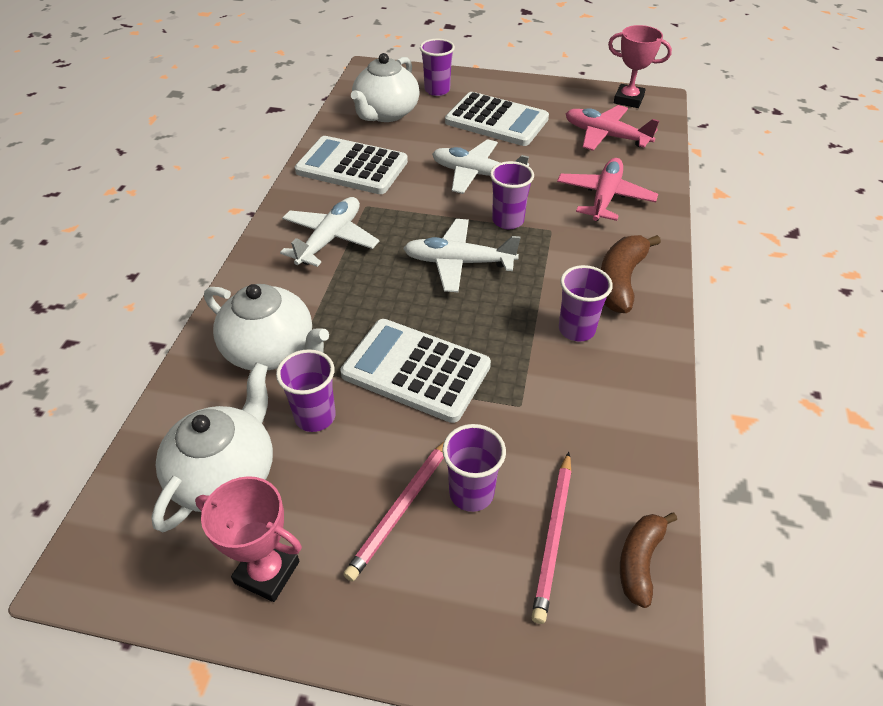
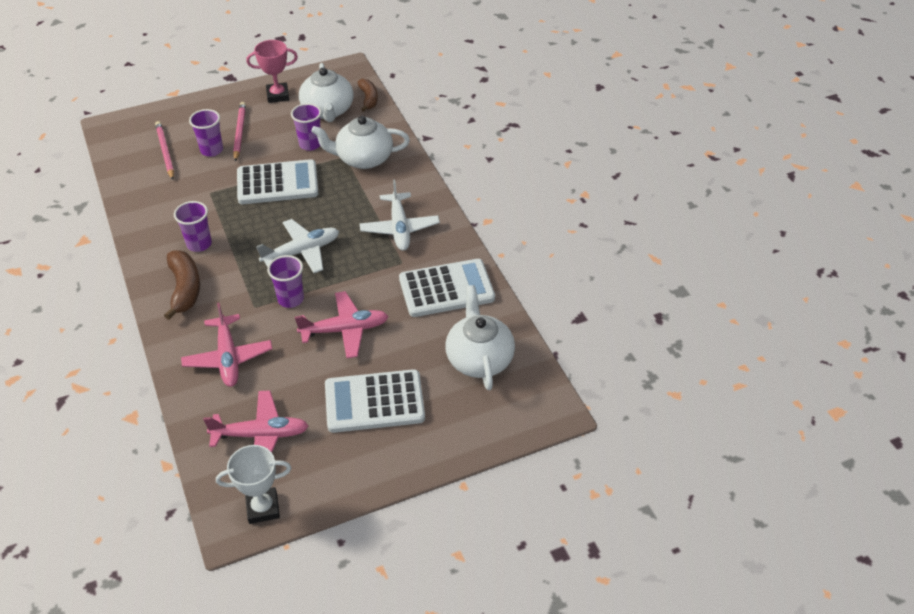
camera: 145 degrees right, 0 degrees up
(437, 90) = (463, 415): purple cup -> none
(476, 174) = (345, 330): white plane -> pink plane
(628, 100) = (263, 508): pink trophy -> white trophy
(640, 561) = (122, 160): brown banana -> brown banana (368, 99)

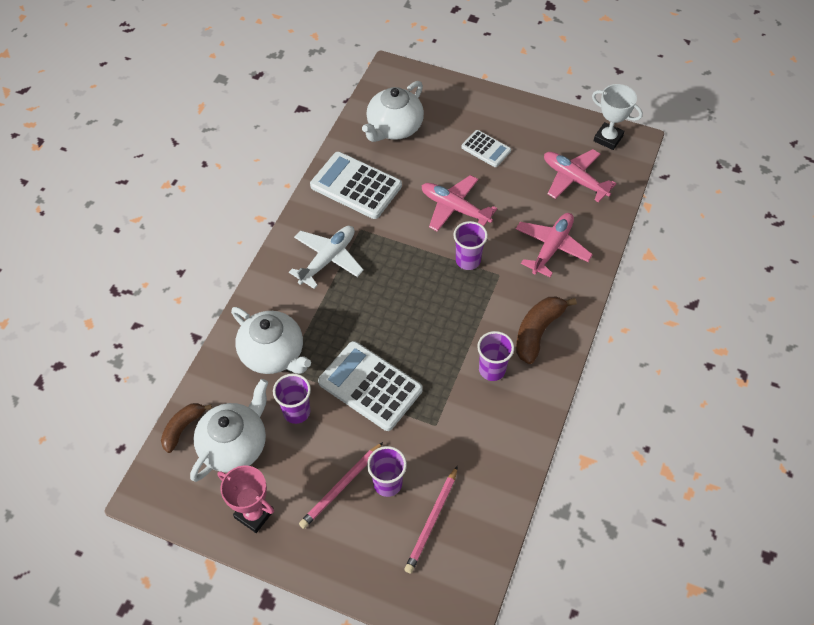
camera: 135 degrees left, 10 degrees up
(302, 252) = (420, 296): white plane -> none
(374, 402) = (486, 149): white calculator -> white calculator, size x0.56

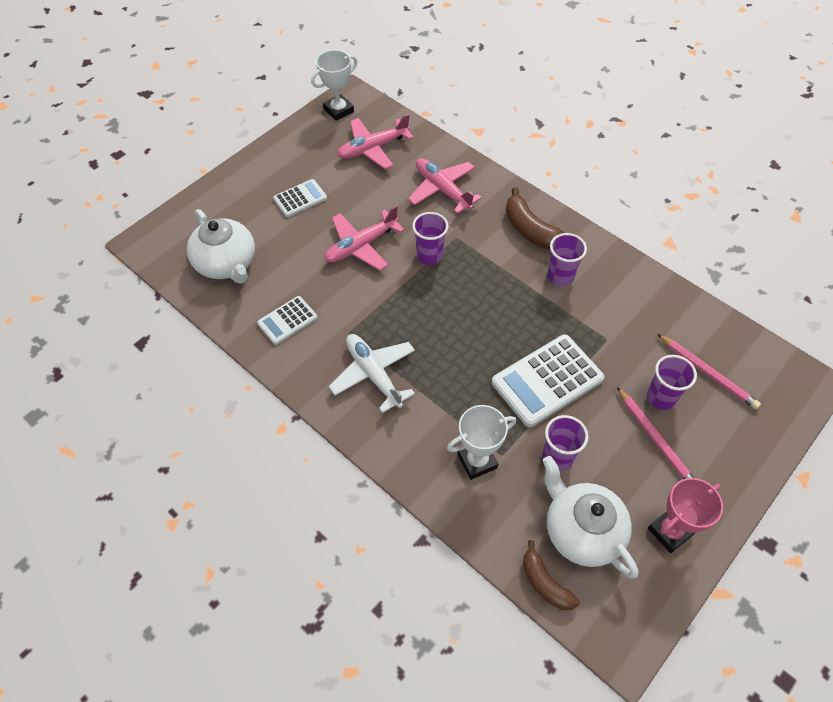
camera: 70 degrees left, 0 degrees up
(273, 354) = (477, 461): white teapot -> white trophy
(356, 186) = (287, 320): white calculator -> white calculator, size x0.56

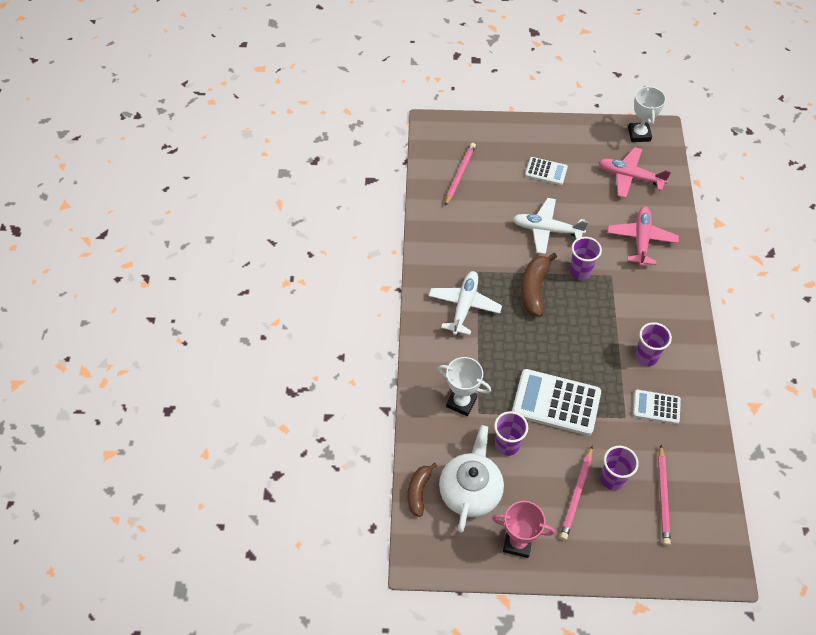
camera: 50 degrees right, 0 degrees up
(227, 264) = (460, 175): white teapot -> pink pencil
(287, 320) = (454, 235): white calculator -> white calculator (656, 407)
(338, 110) = (639, 134): white trophy -> white trophy turned 75 degrees clockwise
(361, 246) = (546, 230): pink plane -> white plane
(531, 230) = (665, 313): brown banana -> brown banana (534, 289)

